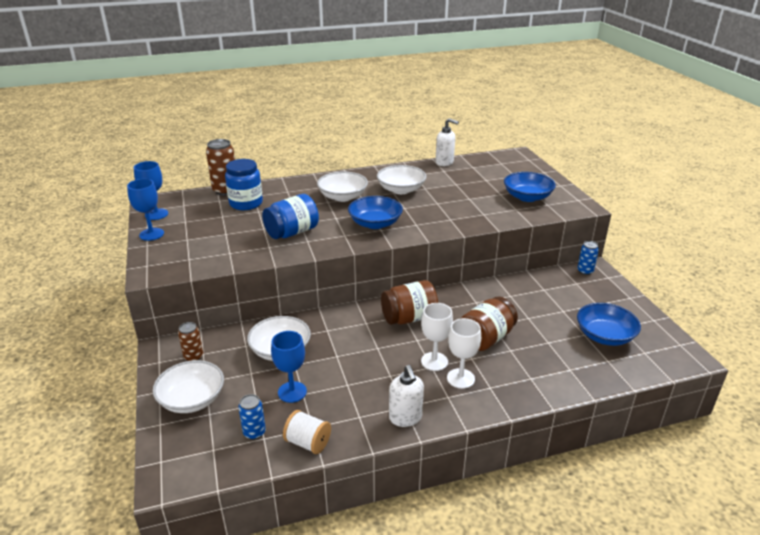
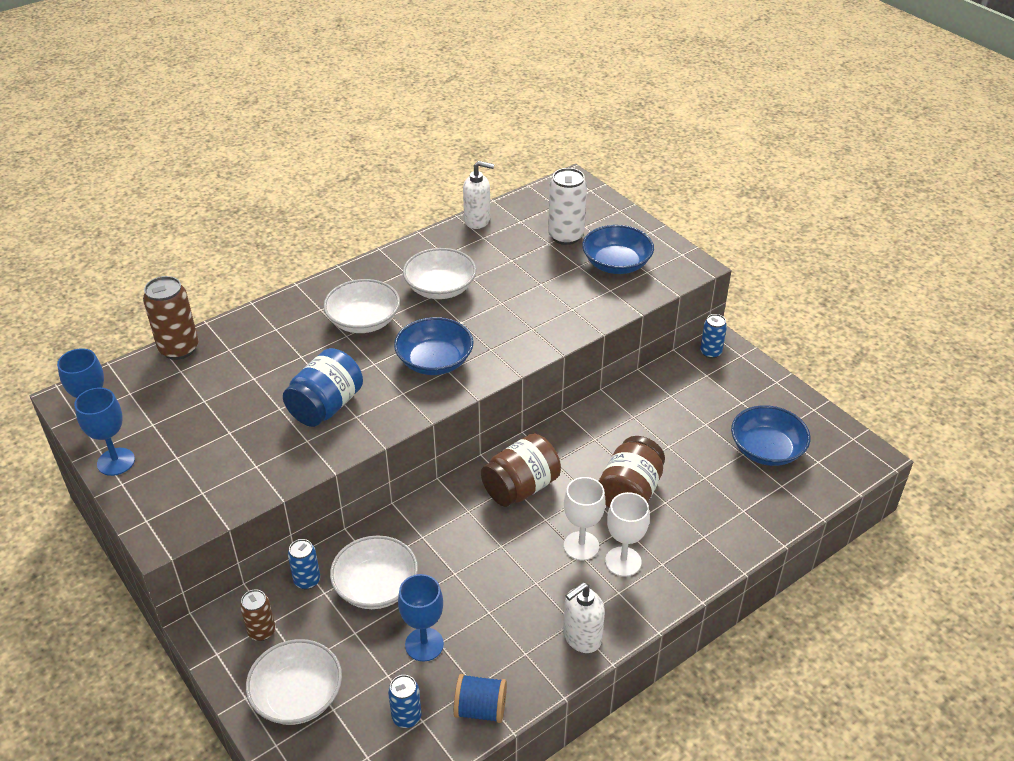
camera: 20 degrees left, 10 degrees up
(239, 336) = (307, 580): none -> blue can
(246, 203) = (226, 367): blue jar -> none
(308, 442) = (480, 709): white spool -> blue spool
(405, 418) = (581, 637): white soap dispenser -> white soap dispenser turned 90 degrees clockwise
(499, 178) = (565, 236): none -> white can

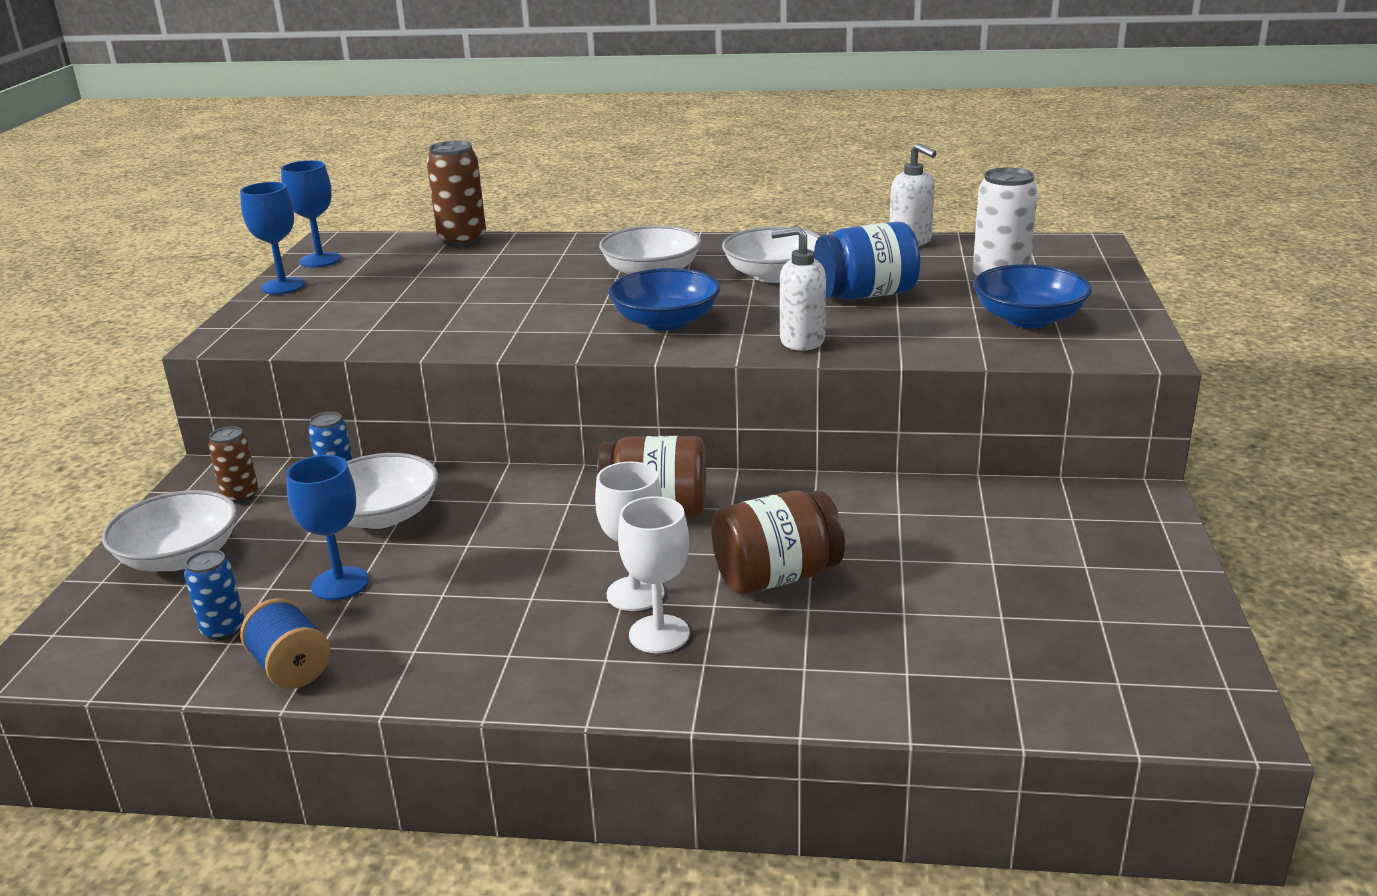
camera: 45 degrees right, 15 degrees down
(326, 406) = (504, 314): blue jar -> blue jar (865, 295)
(581, 637) = (493, 674): white soap dispenser -> white soap dispenser (801, 341)
(710, 352) = (1114, 499): blue can -> none
(766, 449) = (1047, 629): blue bowl -> none

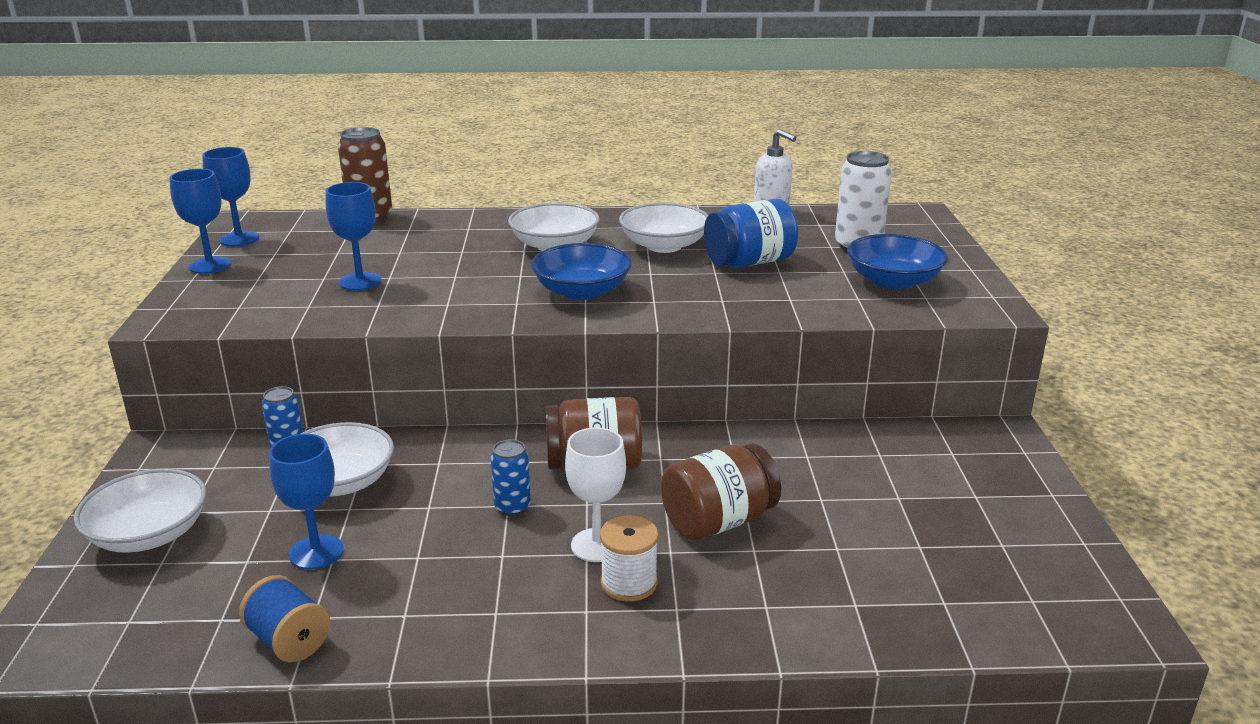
camera: 10 degrees left, 0 degrees up
(223, 630) = (212, 606): blue can -> blue can (512, 507)
(240, 496) = (196, 469): brown can -> none
(431, 306) = (360, 282): none -> blue goblet
(659, 634) = (629, 583): white goblet -> white spool
(801, 341) = (708, 307): white soap dispenser -> none

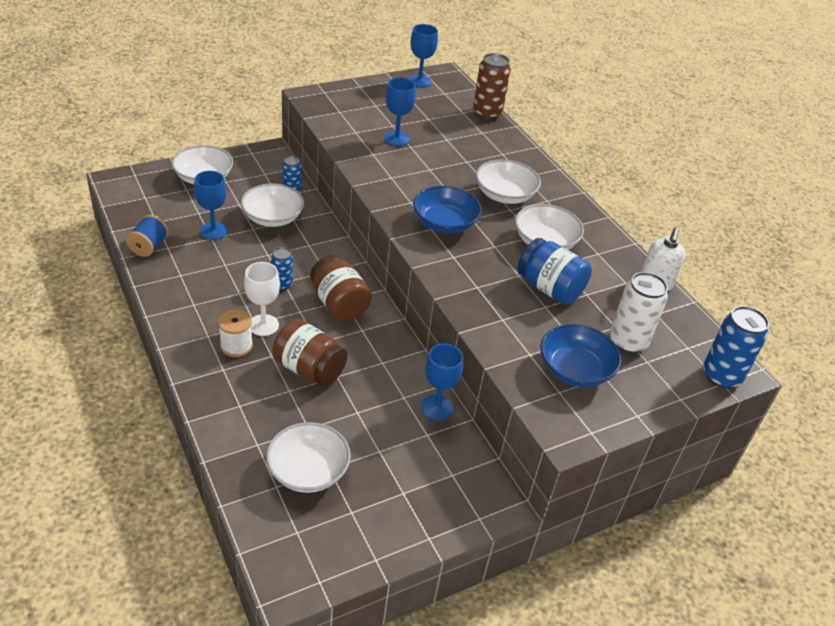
camera: 60 degrees right, 15 degrees up
(210, 265) = (380, 85): blue goblet -> blue goblet (437, 407)
(920, 566) = (308, 471): none -> white bowl
(924, 220) = (721, 376): none -> blue can

